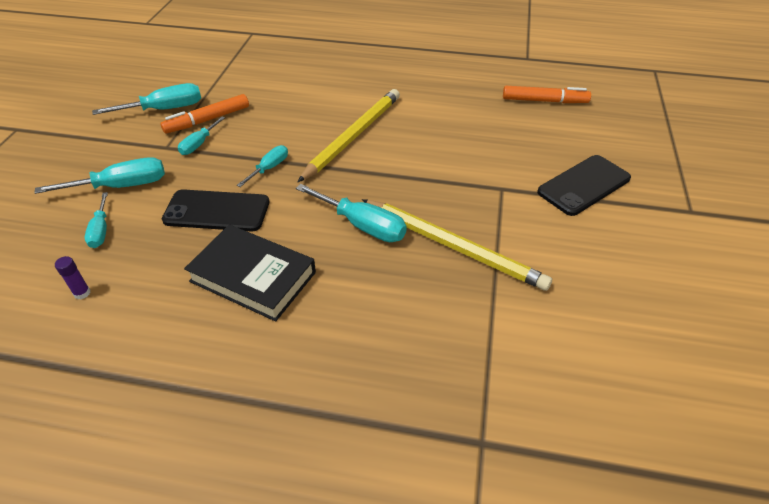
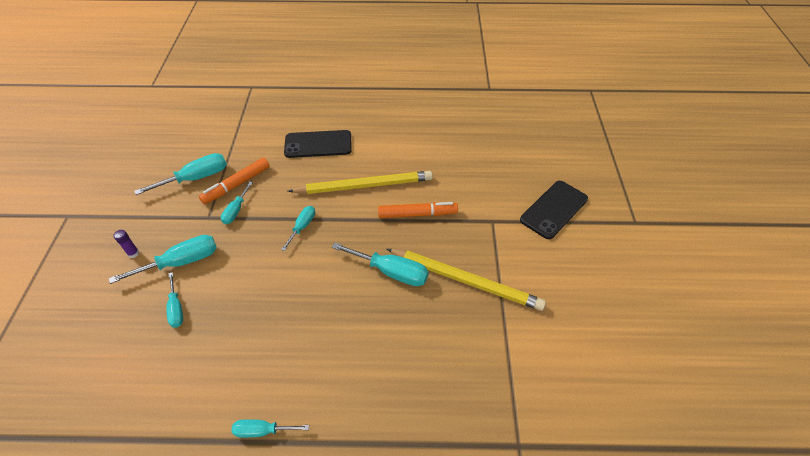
camera: 10 degrees left, 5 degrees up
(82, 293) = (179, 370): purple glue stick -> purple glue stick (133, 253)
(158, 371) = (262, 430): none -> turquoise screwdriver
(217, 211) = (269, 275): black phone -> black phone (318, 144)
(253, 276) = (315, 332): black book -> none
(353, 136) = (364, 185): yellow pencil -> yellow pencil turned 60 degrees clockwise
(544, 101) = (510, 131): orange marker -> orange marker (417, 214)

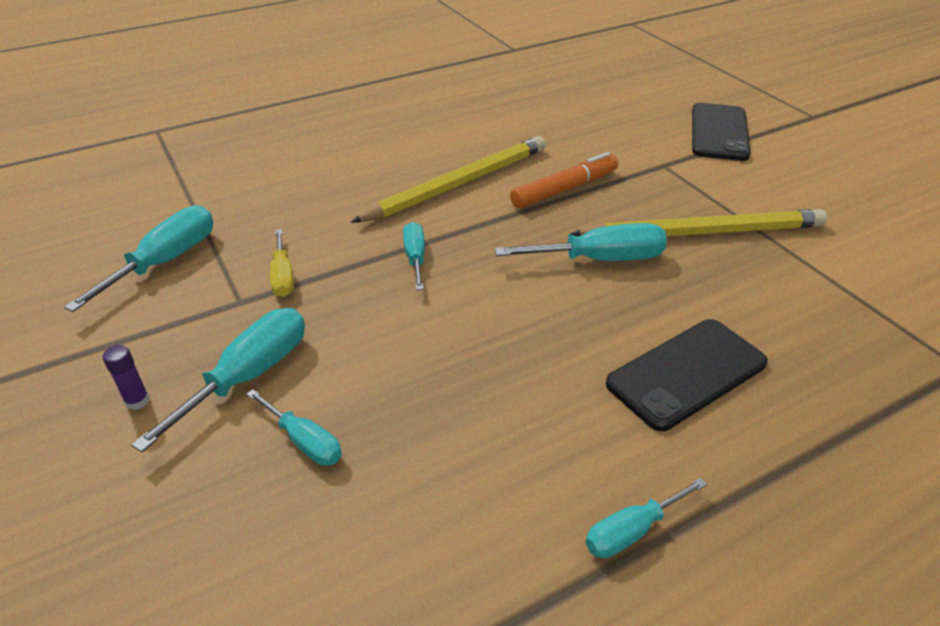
camera: 30 degrees left, 10 degrees down
(236, 210) = (283, 276): turquoise screwdriver -> yellow screwdriver
(237, 185) = (251, 246): orange marker -> none
(318, 144) = (339, 162): black phone -> black phone (686, 373)

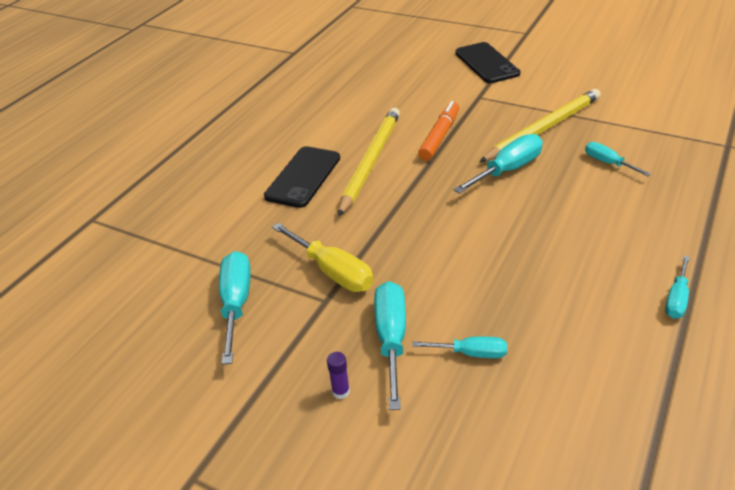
camera: 30 degrees left, 0 degrees up
(283, 276) = (333, 272): yellow screwdriver -> yellow screwdriver, size x1.67
(415, 257) = (402, 219): turquoise screwdriver -> turquoise screwdriver (608, 163)
(686, 373) = (618, 210): black phone -> black phone (303, 177)

